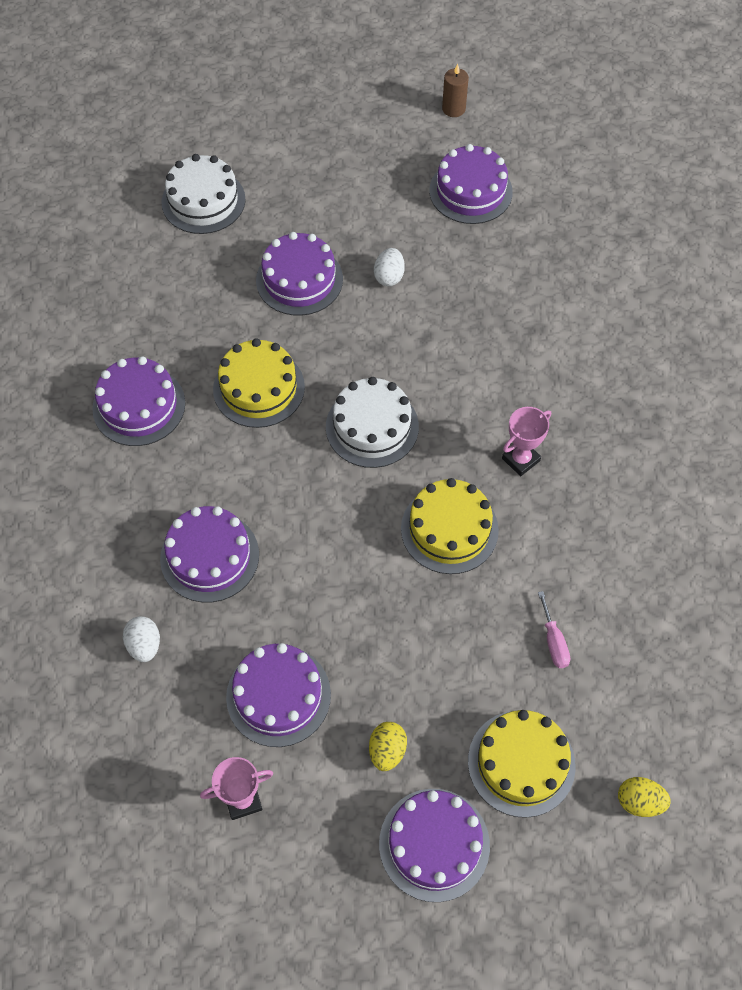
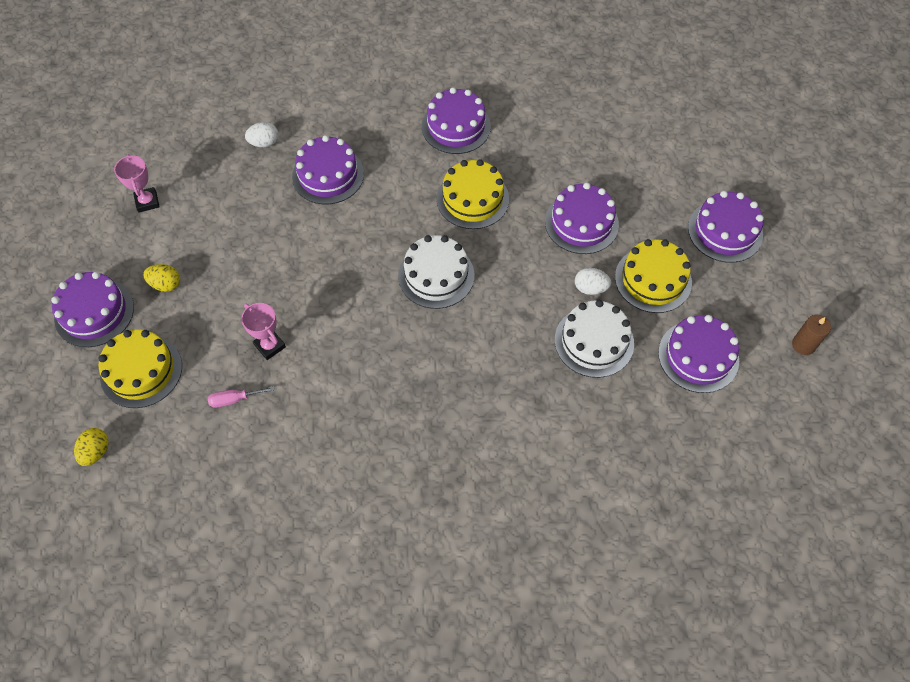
camera: 90 degrees right, 0 degrees up
(203, 201) = (658, 154): white cake -> white cake (594, 341)
(278, 695) = (217, 219): purple cake -> purple cake (725, 231)
(449, 529) = (339, 328): yellow cake -> yellow cake (653, 279)
(520, 459) = (402, 384): pink trophy -> pink trophy (270, 346)

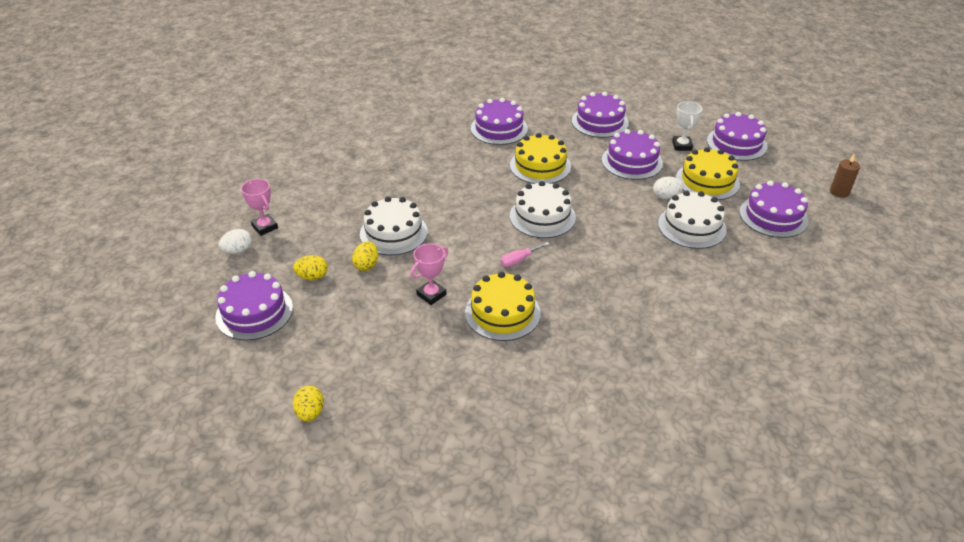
camera: 20 degrees left, 20 degrees down
(141, 371) = (322, 342): yellow cake -> yellow cake (502, 313)
(224, 285) = (366, 265): none -> yellow egg
(234, 399) = (421, 339): pink screwdriver -> pink screwdriver (519, 260)
(264, 143) = (348, 169): white egg -> white egg (238, 251)
(270, 249) = (393, 233): none -> white cake
(270, 346) = (431, 294): pink trophy -> pink trophy turned 75 degrees counterclockwise
(328, 175) = (414, 177): purple cake -> purple cake (599, 122)
(655, 215) = (682, 146): none -> white trophy

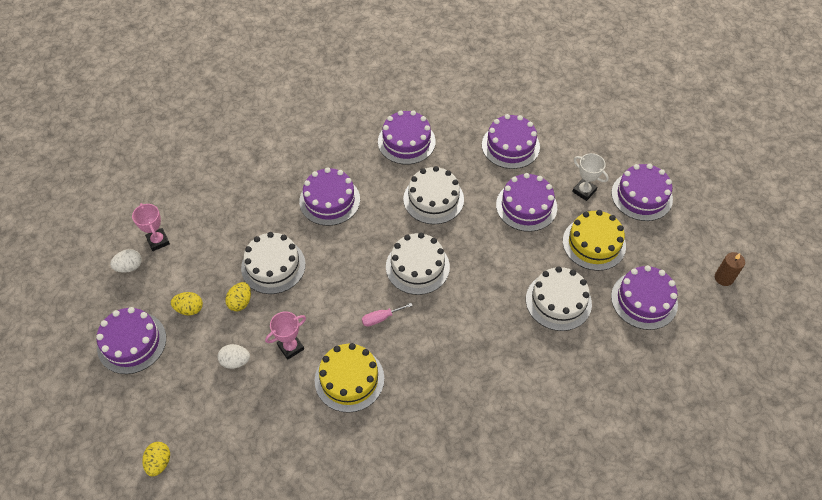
camera: 10 degrees right, 15 degrees up
(437, 177) = (329, 200): none -> purple cake
(540, 166) = (433, 199): yellow cake -> white cake
(666, 196) = (545, 258): white egg -> white egg (235, 361)
(682, 146) = (584, 191): white trophy -> white trophy turned 60 degrees counterclockwise

